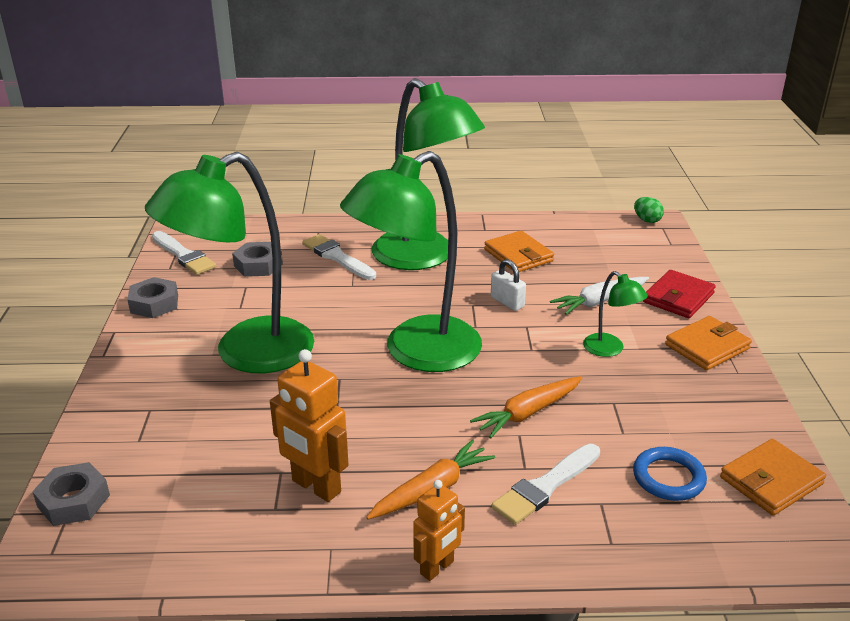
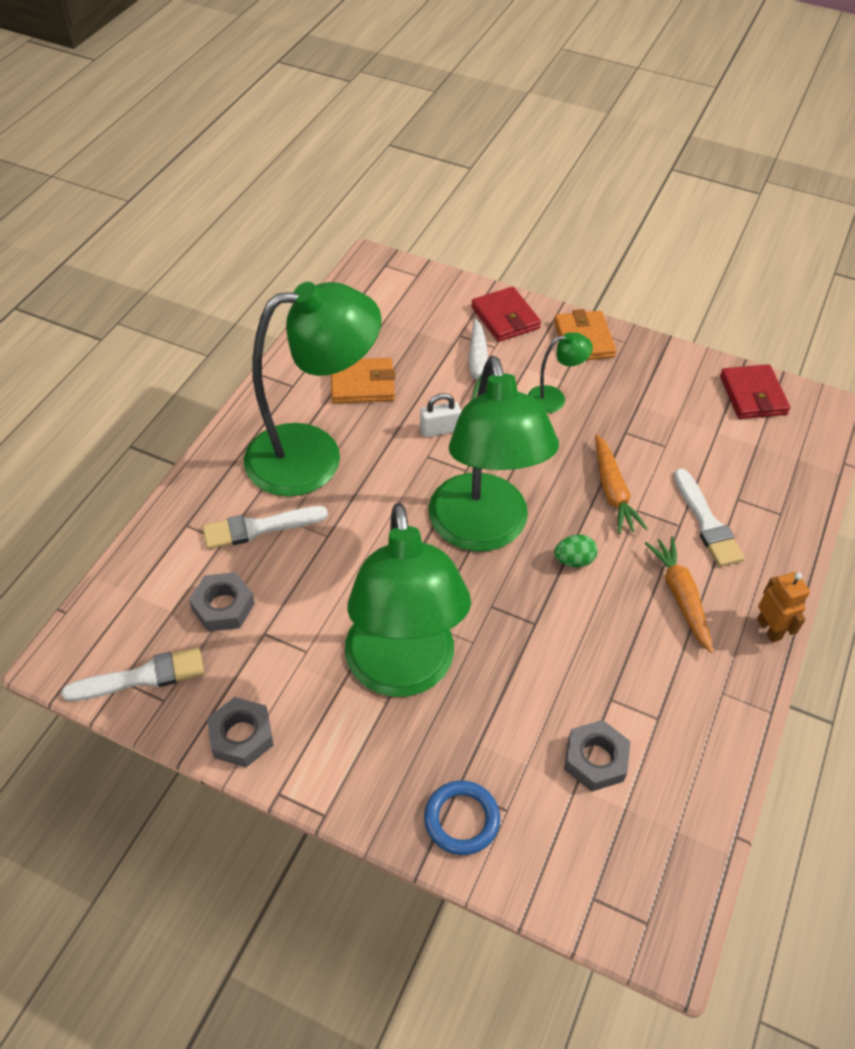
camera: 65 degrees left, 20 degrees up
(74, 501) = (578, 890): grey nut -> grey nut (595, 759)
(316, 487) = (642, 678): orange robot -> none
(647, 220) = (364, 267): green egg -> green egg (574, 560)
(668, 478) = (727, 447): blue ring -> blue ring (461, 819)
(771, 481) = (753, 395): orange wallet -> red wallet

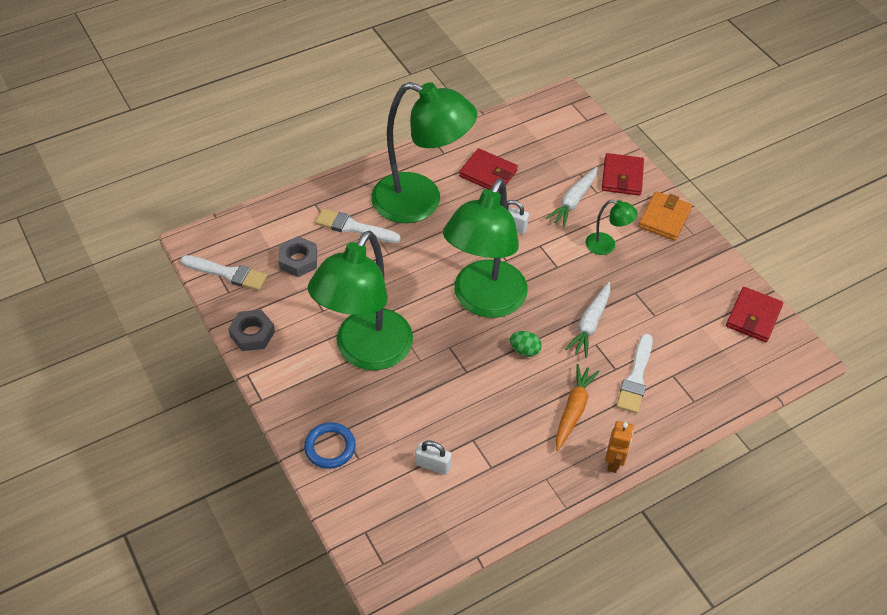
camera: 35 degrees right, 0 degrees up
(362, 384) = (488, 173): orange wallet -> red wallet
(595, 759) = (433, 465): grey nut -> white padlock
(612, 491) = (590, 324): orange carrot -> white carrot

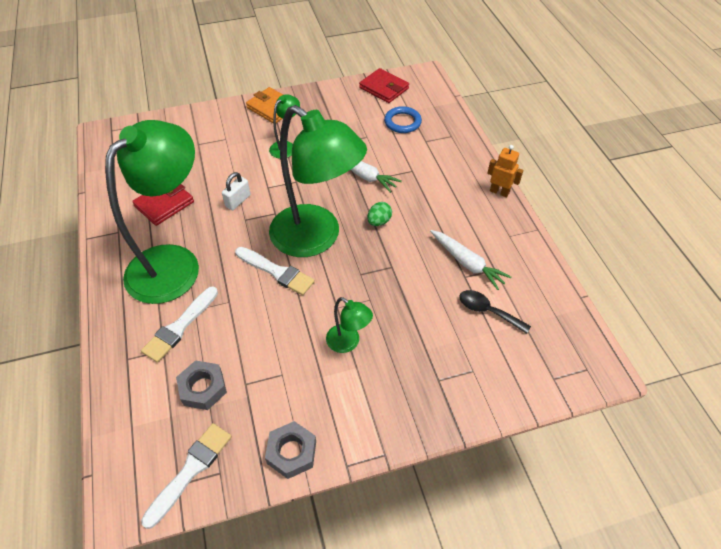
camera: 75 degrees left, 0 degrees up
(330, 447) = (456, 394): blue ring -> blue ring (402, 122)
(366, 352) = (348, 343): green lamp -> green lamp, size x0.42
(433, 465) = (487, 311): white padlock -> black spoon
(573, 201) = (228, 155): white carrot -> white carrot (467, 263)
(573, 410) = (446, 204): orange carrot -> none
(622, 177) = (216, 120): red wallet -> none
(636, 377) = (423, 161): white brush -> white brush (276, 272)

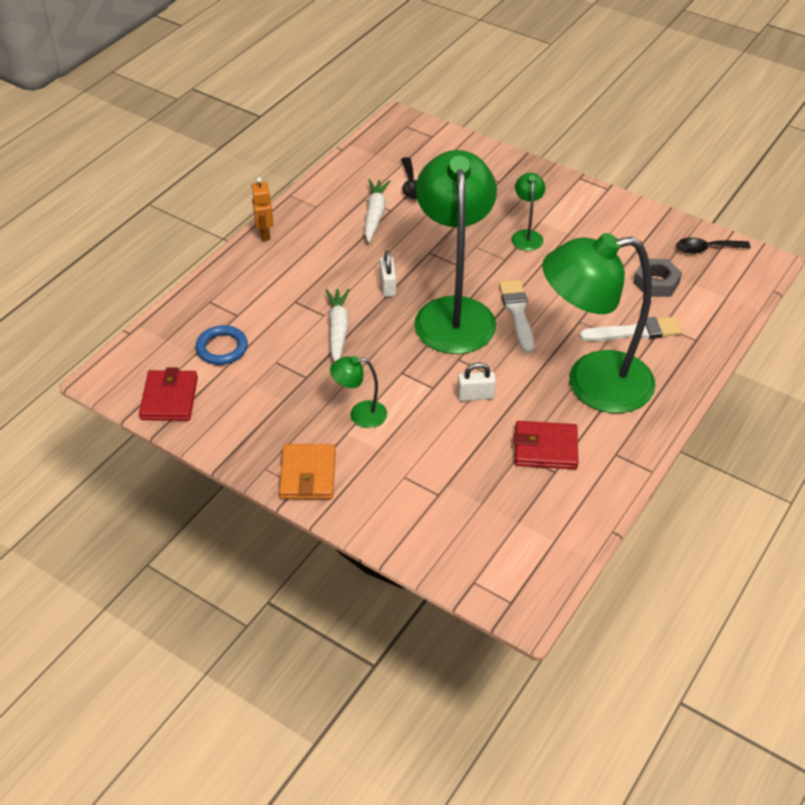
camera: 130 degrees left, 5 degrees down
(190, 471) = (706, 249): white brush -> black spoon
(291, 452) = (633, 215): grey nut -> none
(379, 221) = (388, 286): green egg -> white padlock

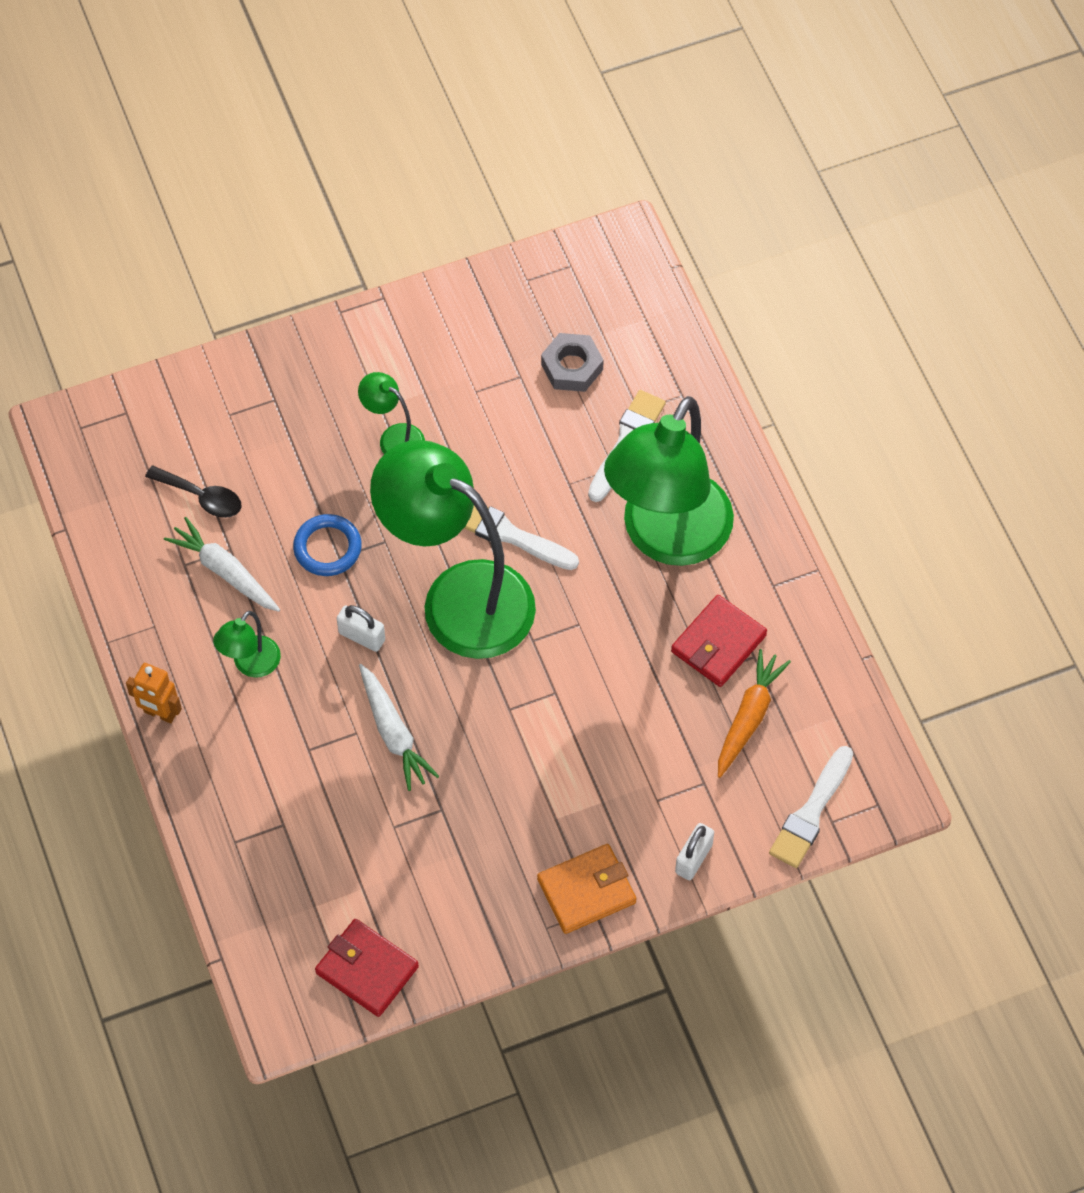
camera: 55 degrees left, 15 degrees up
(222, 348) = (327, 871): blue ring -> blue ring (327, 548)
(308, 475) = (586, 891): orange wallet -> orange wallet turned 60 degrees counterclockwise
(338, 330) = (393, 733): white carrot -> white carrot turned 150 degrees counterclockwise
(360, 415) = (540, 789): green lamp -> green lamp (251, 665)
(470, 565) = (811, 812): none -> white brush
(475, 396) = (598, 659): white padlock -> white padlock (693, 859)
(508, 492) = (749, 717): none -> orange carrot
(706, 249) = (560, 279): black spoon -> none

